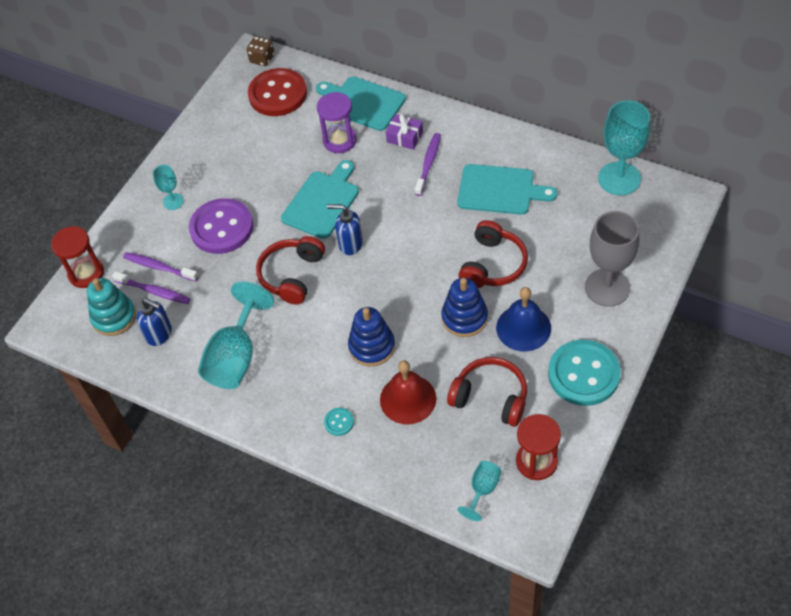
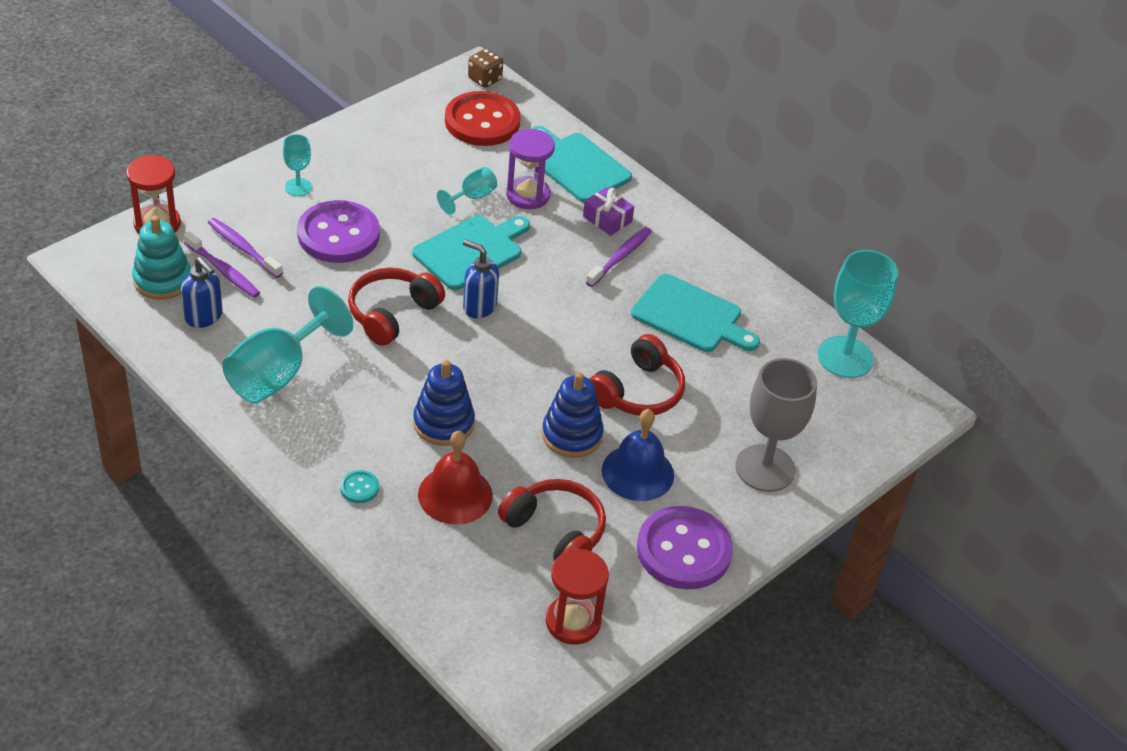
camera: 10 degrees right, 10 degrees down
(482, 490) = (490, 626): turquoise goblet -> turquoise goblet (472, 197)
(583, 374) = (683, 550): turquoise button -> purple button

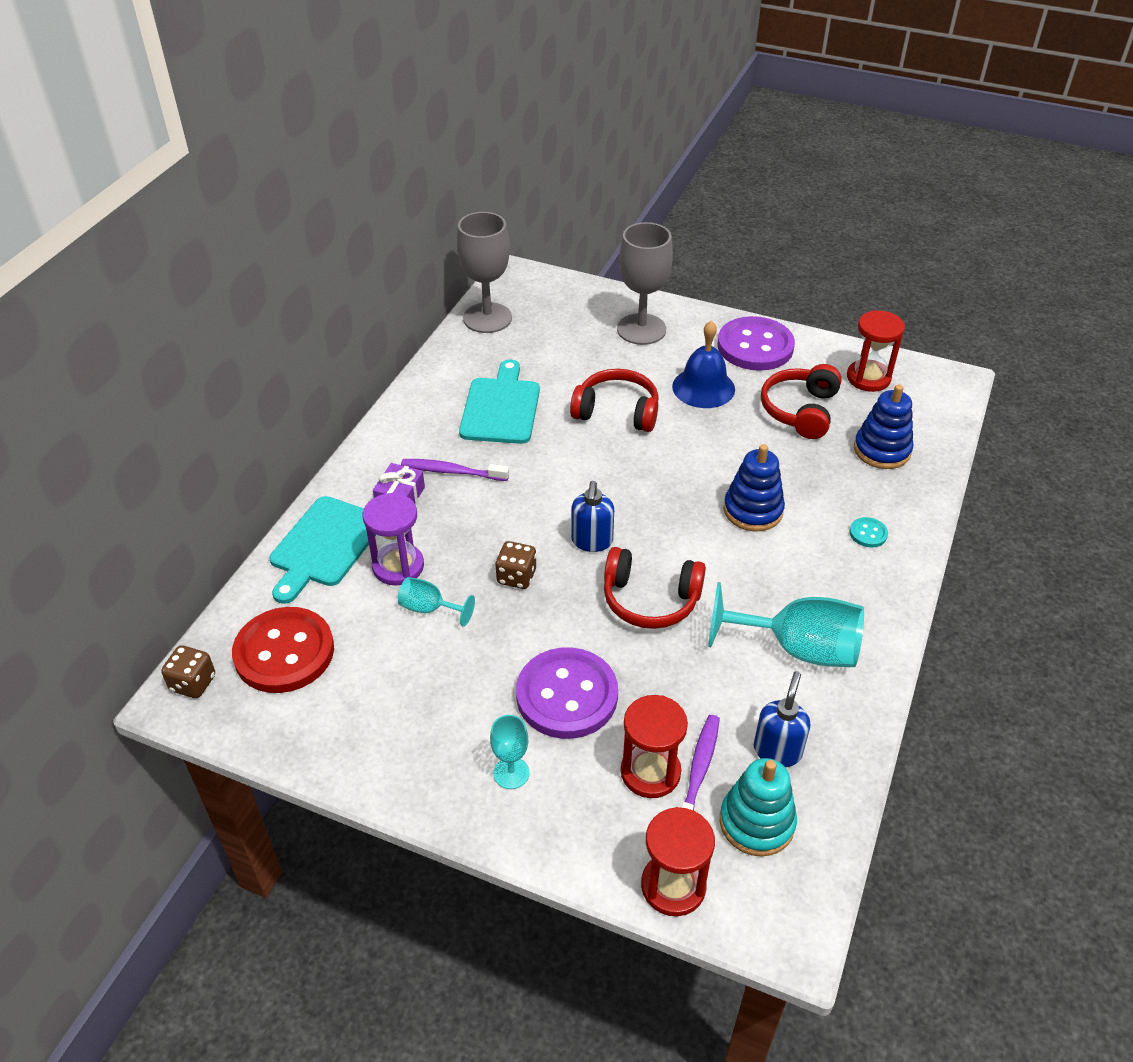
camera: 110 degrees left, 0 degrees up
(243, 248) = (650, 772): purple toothbrush -> red hourglass
(455, 495) = (819, 475): red bell -> none
(471, 251) = (516, 577): turquoise cutting board -> brown dice
(572, 435) = (697, 433): blue stacking toy -> blue stacking toy (882, 450)
(845, 357) = (487, 318): turquoise goblet -> grey goblet

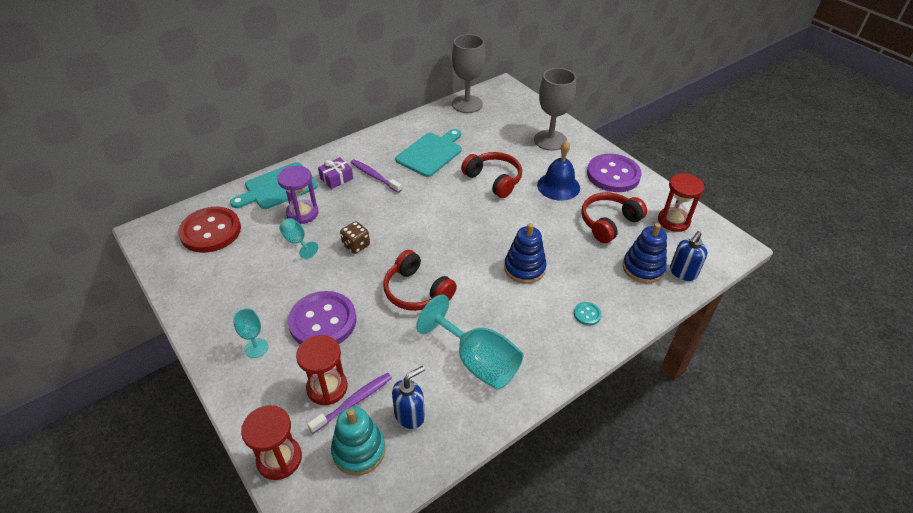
camera: 30 degrees right, 0 degrees up
(193, 683) = (159, 227): brown dice -> none
(592, 541) = (414, 244): blue soap dispenser -> blue soap dispenser (683, 273)

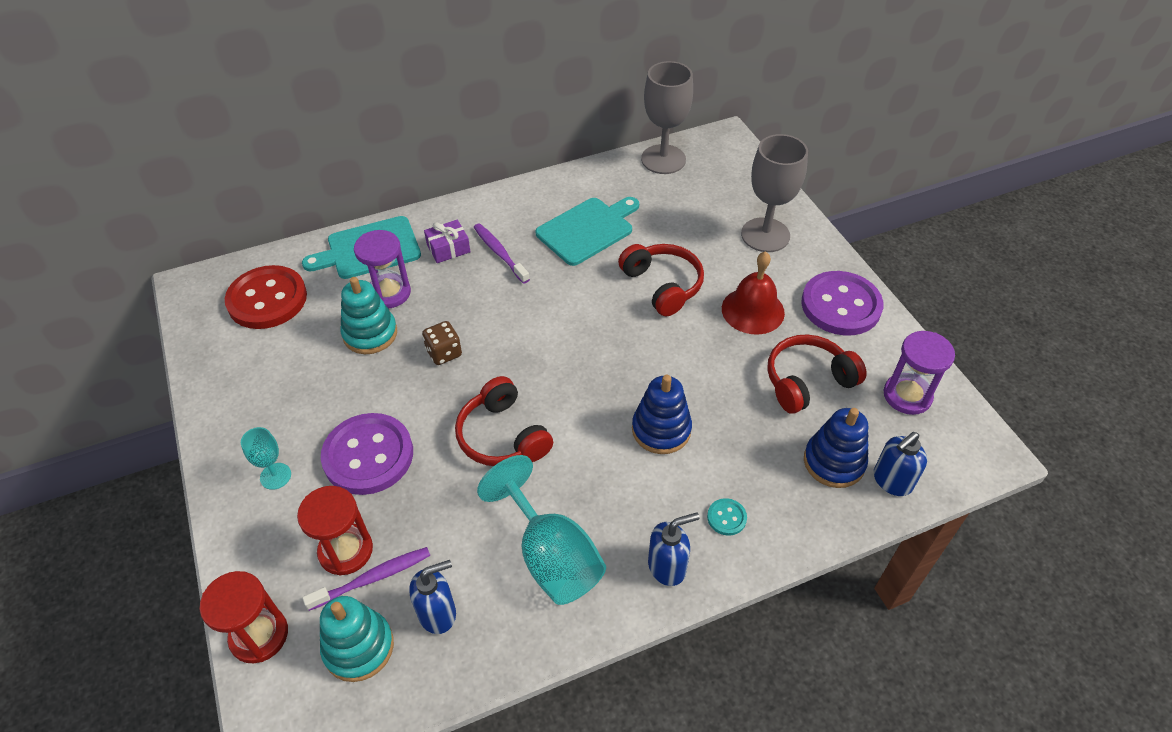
camera: 15 degrees right, 5 degrees up
(297, 242) = (370, 334): turquoise goblet -> turquoise stacking toy
(558, 186) = (753, 310): blue bell -> red bell
(559, 352) = (667, 567): none -> blue soap dispenser
(673, 221) = (907, 395): red hourglass -> purple hourglass

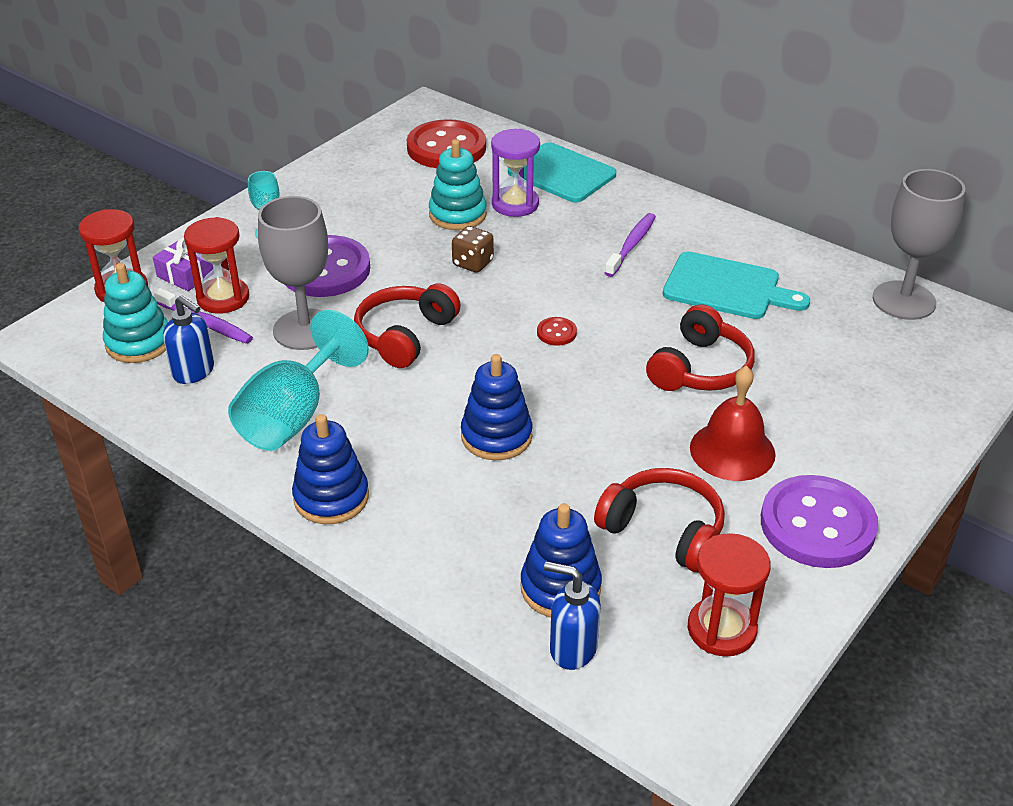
camera: 60 degrees right, 10 degrees down
(448, 248) = (605, 213): purple gift -> purple gift (185, 275)
(569, 342) = (556, 333): none -> red button
(667, 567) = (331, 497): blue soap dispenser -> blue stacking toy
(726, 517) = (420, 522): turquoise button -> none
(765, 235) = (869, 422): grey goblet -> grey goblet (305, 330)
(907, 395) = (721, 629): purple hourglass -> red hourglass

